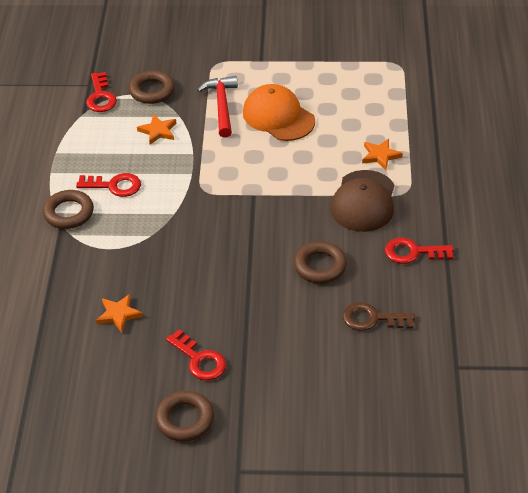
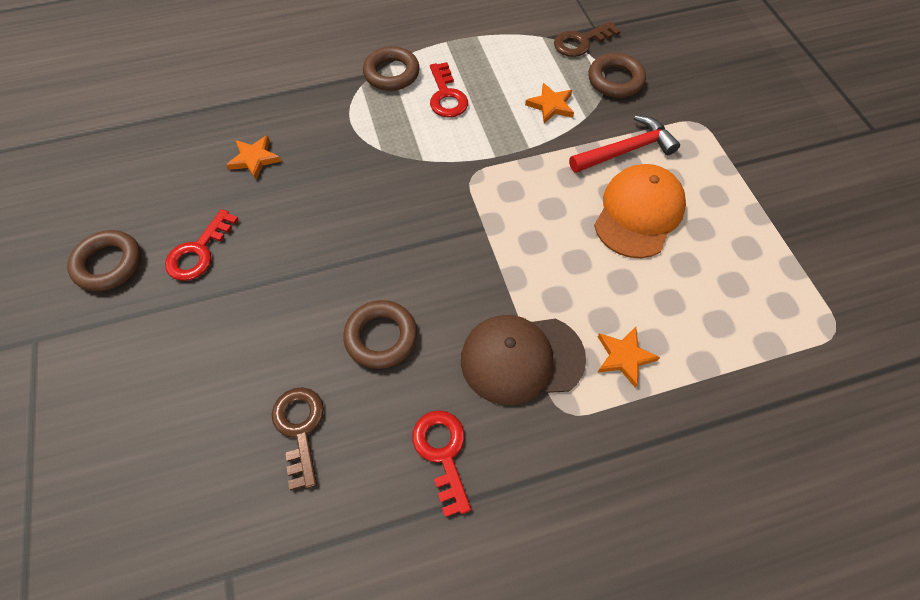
camera: 70 degrees right, 15 degrees up
(100, 97) = (581, 42): red key -> brown key

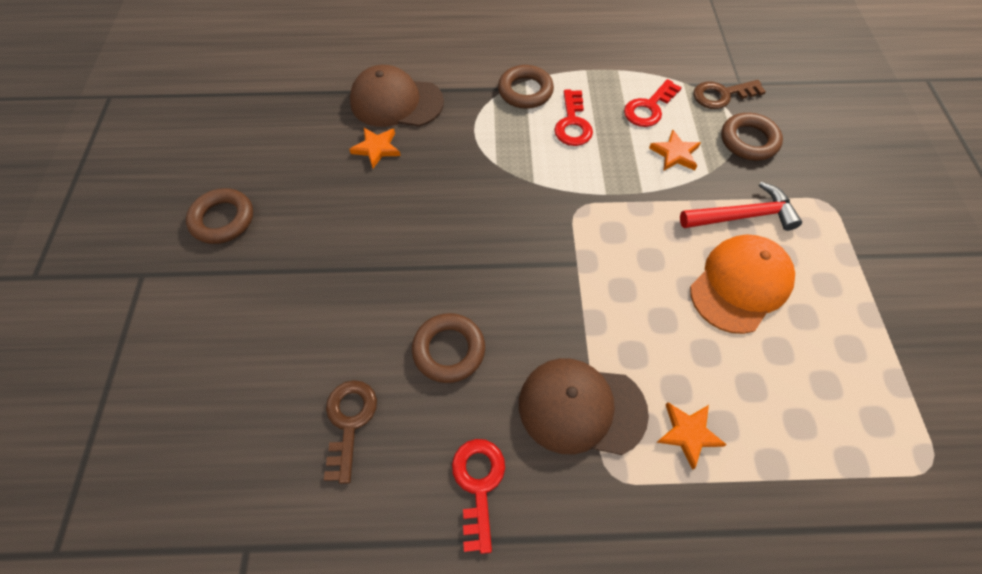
camera: 15 degrees right, 0 degrees up
(199, 252) = (304, 226): red key -> red key (649, 108)
(262, 108) = (396, 102): none -> brown cap

